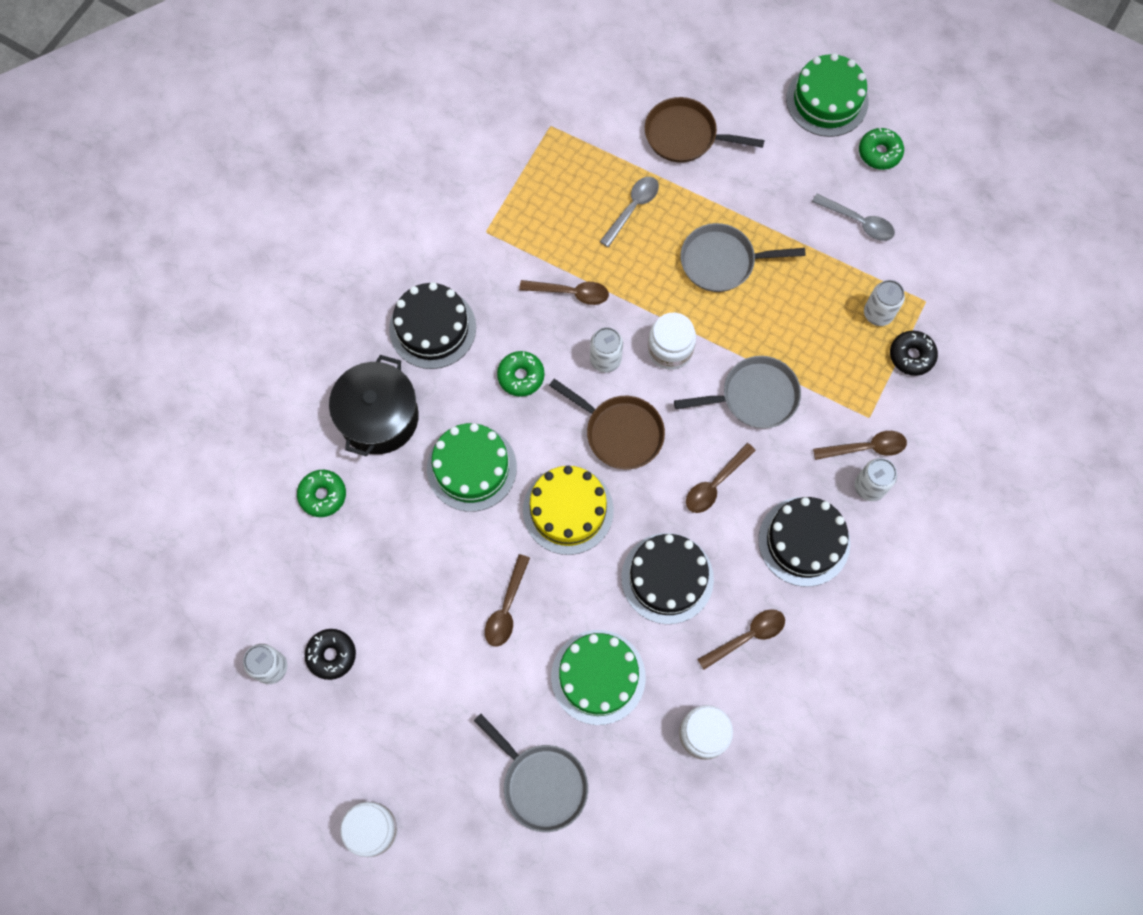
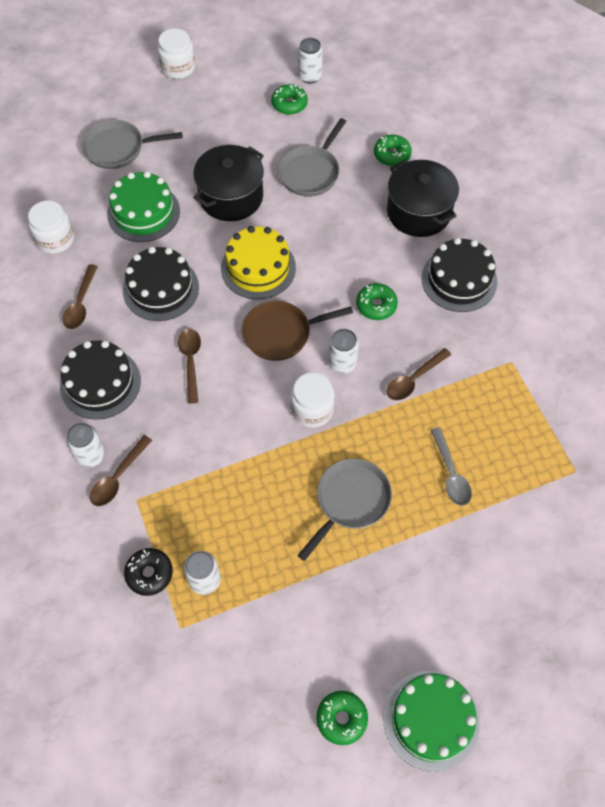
camera: 130 degrees right, 10 degrees down
(331, 655) = (289, 104): black donut -> green donut
(471, 468) = (337, 237): green cake -> none
(506, 607) = (231, 197): brown spoon -> black pot
(685, 135) = (487, 566): brown pan -> none
(754, 396) = (226, 435): grey pan -> grey pan (311, 172)
(858, 222) = (294, 638): grey spoon -> none

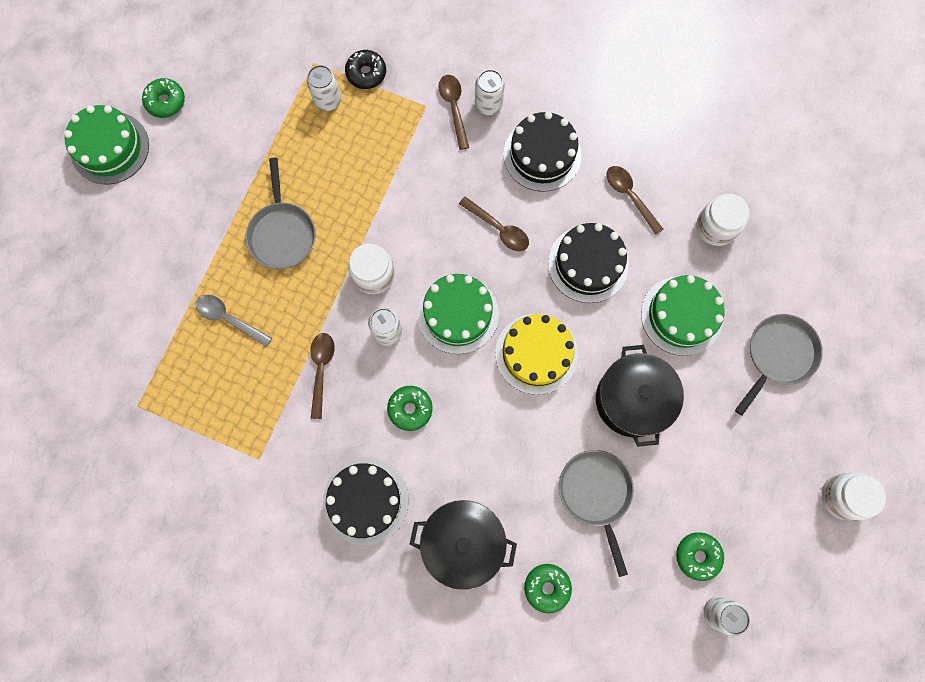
camera: 135 degrees right, 15 degrees up
(281, 333) = (458, 314): brown pan -> green cake

